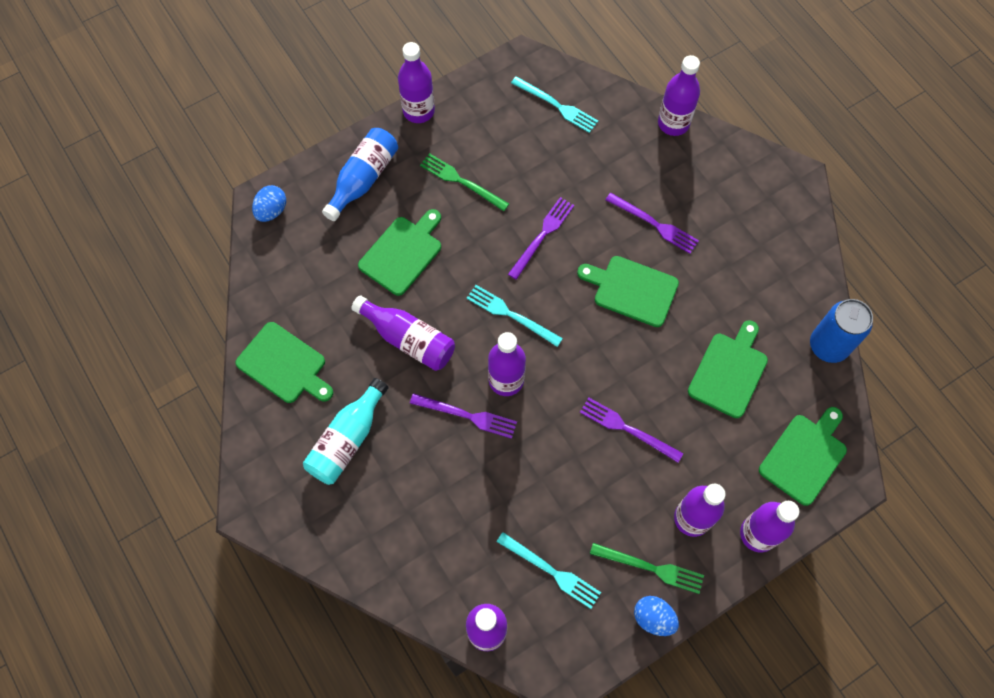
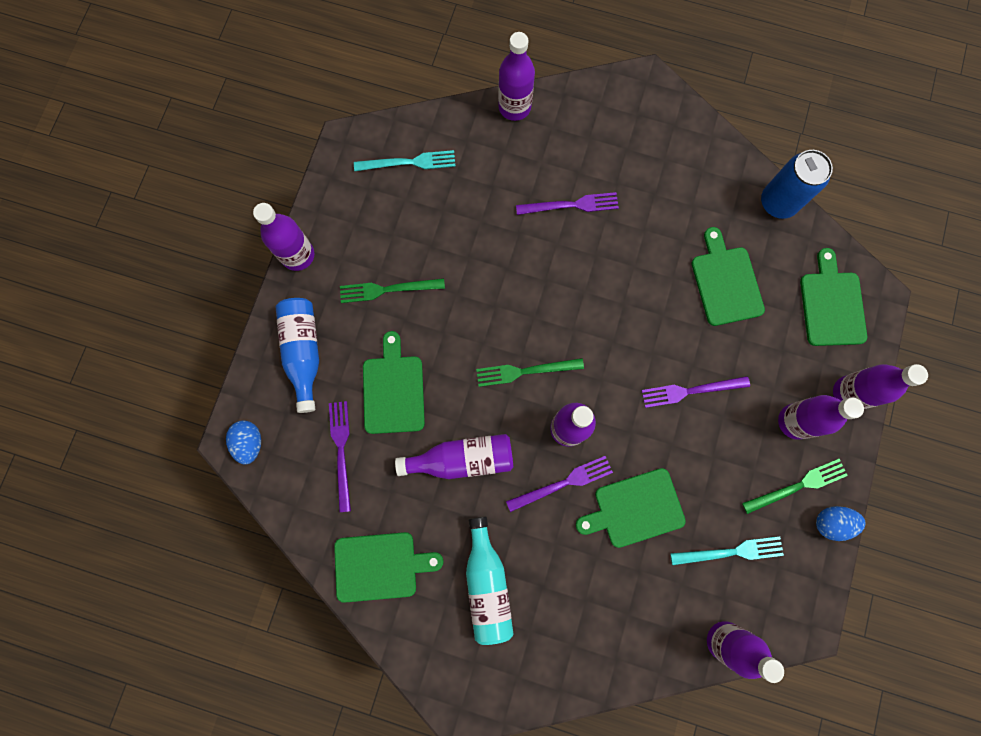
camera: 40 degrees left, 10 degrees up
(511, 315) = (525, 371): turquoise fork -> green fork
(542, 235) = (493, 284): purple fork -> purple fork (341, 451)
(632, 290) = (600, 274): green cutting board -> green cutting board (635, 509)

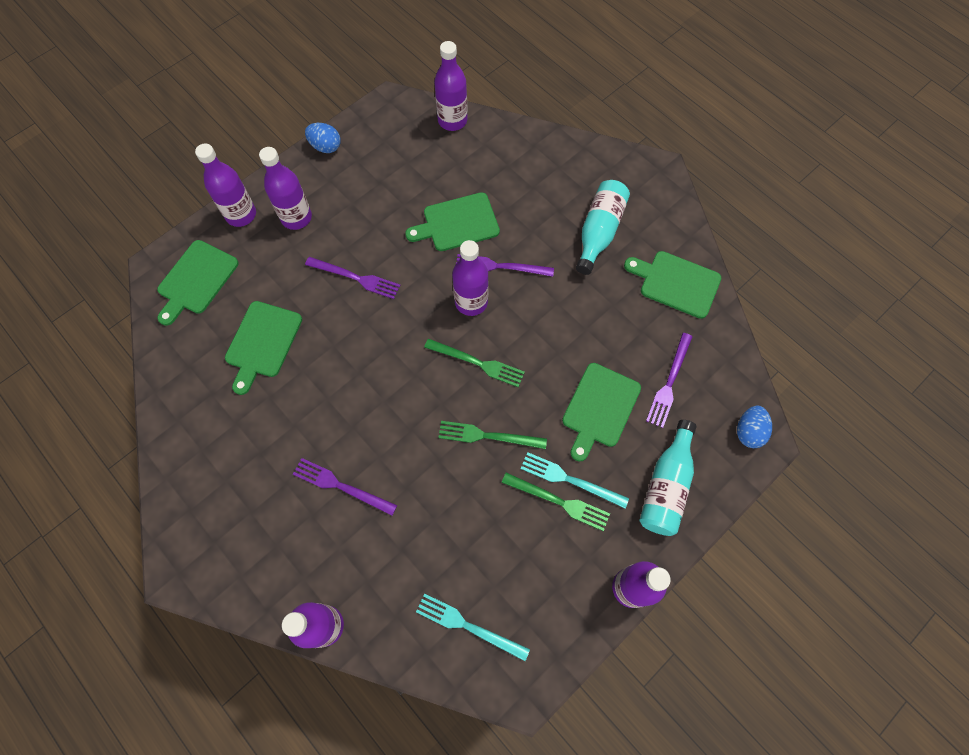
camera: 150 degrees left, 10 degrees down
(304, 352) = (666, 486): blue bottle -> turquoise bottle
(462, 459) = (570, 324): purple bottle -> none
(635, 509) = (457, 223): green cutting board -> green cutting board turned 150 degrees clockwise
(731, 552) = (409, 164): turquoise fork -> turquoise fork (570, 480)
(778, 202) = (163, 383): blue can -> none
(798, 486) = (329, 178): green fork -> green fork (488, 436)

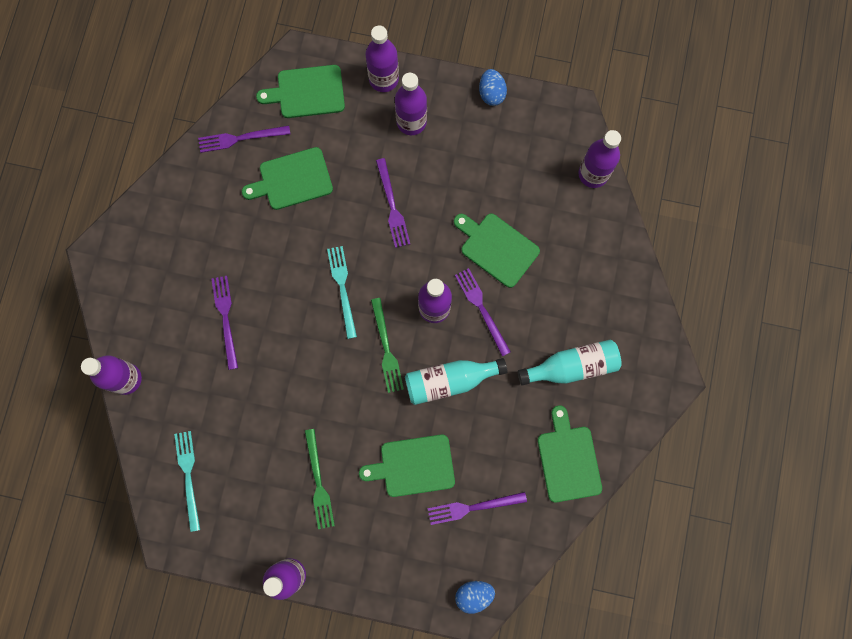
camera: 55 degrees right, 10 degrees up
(186, 362) = (240, 138): none -> purple fork
(488, 436) = (333, 396): green fork -> none
(570, 480) = (341, 479): turquoise fork -> turquoise fork (342, 288)
(666, 486) = (384, 555): turquoise bottle -> turquoise bottle (449, 381)

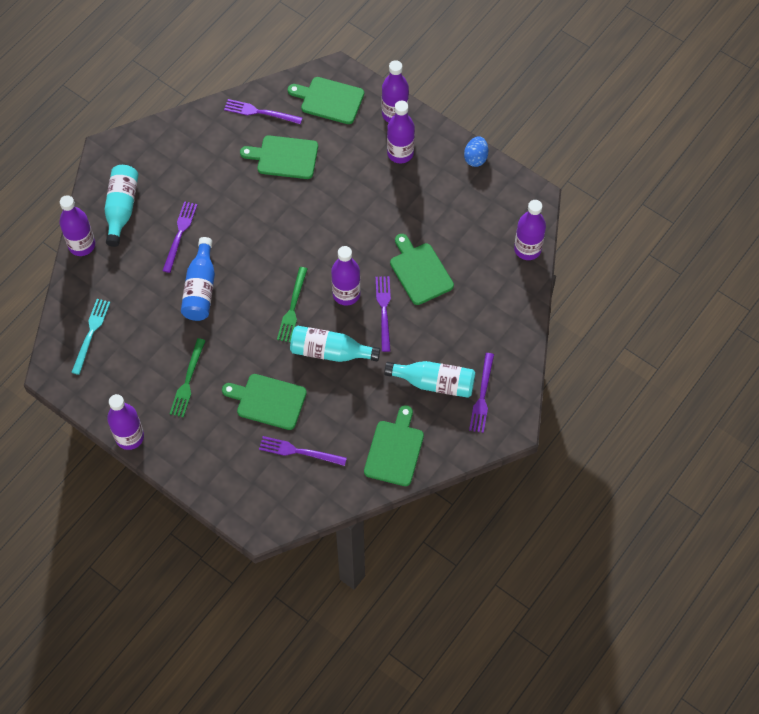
camera: 25 degrees right, 15 degrees down
(148, 317) = (121, 208): none -> turquoise bottle
(279, 371) = (200, 289): none -> blue bottle
(342, 288) = (281, 250): turquoise fork -> none
(392, 206) = (352, 207): purple fork -> purple fork (482, 396)
(473, 594) = (265, 515): blue egg -> none

